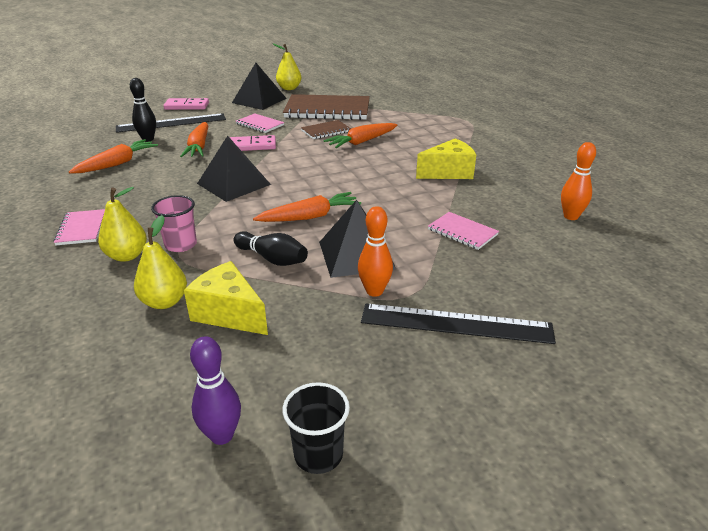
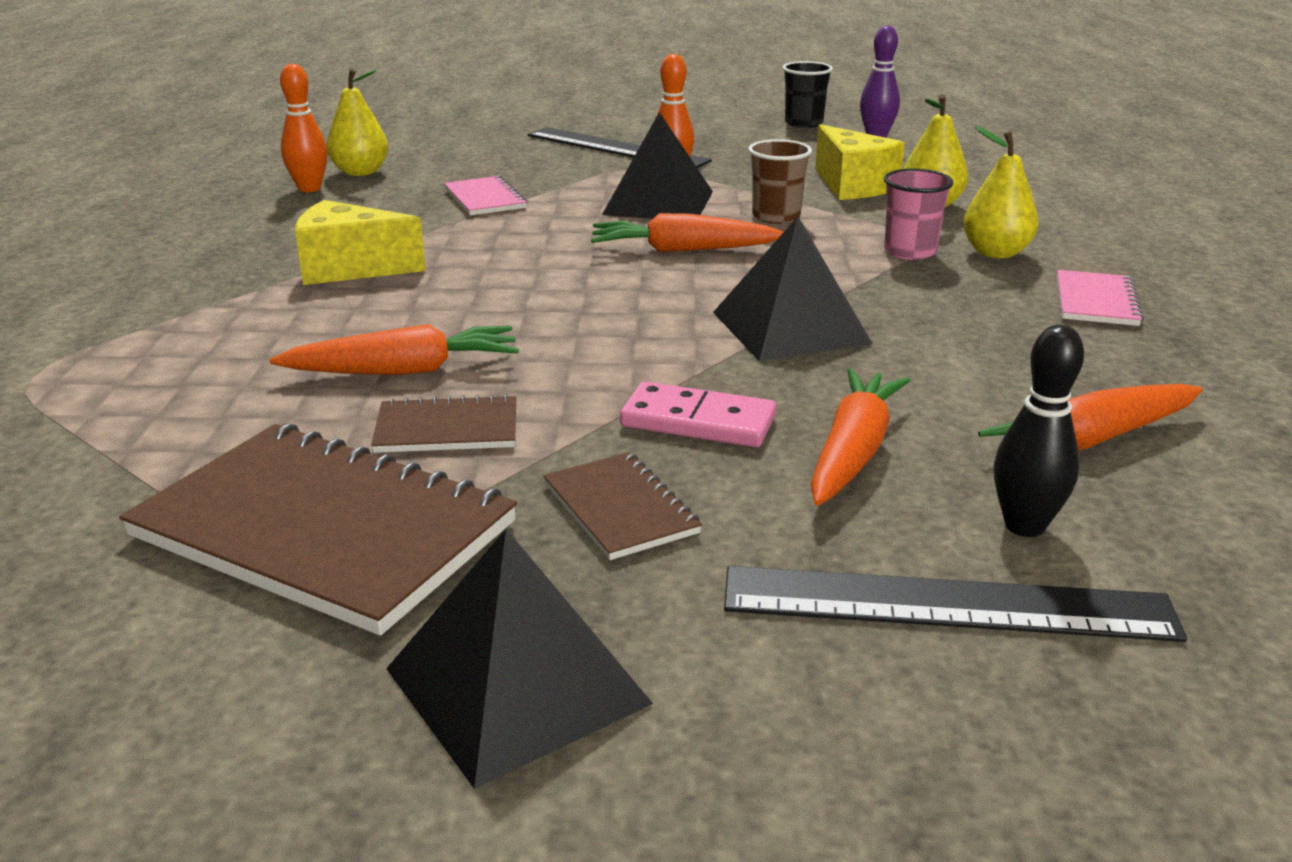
camera: 155 degrees left, 5 degrees down
(187, 106) = (877, 734): pink domino -> none
(260, 124) = (620, 509): pink notebook -> brown notebook
(272, 259) = (776, 217): black bowling pin -> brown cup
(289, 88) = (284, 773): yellow pear -> yellow pear (360, 172)

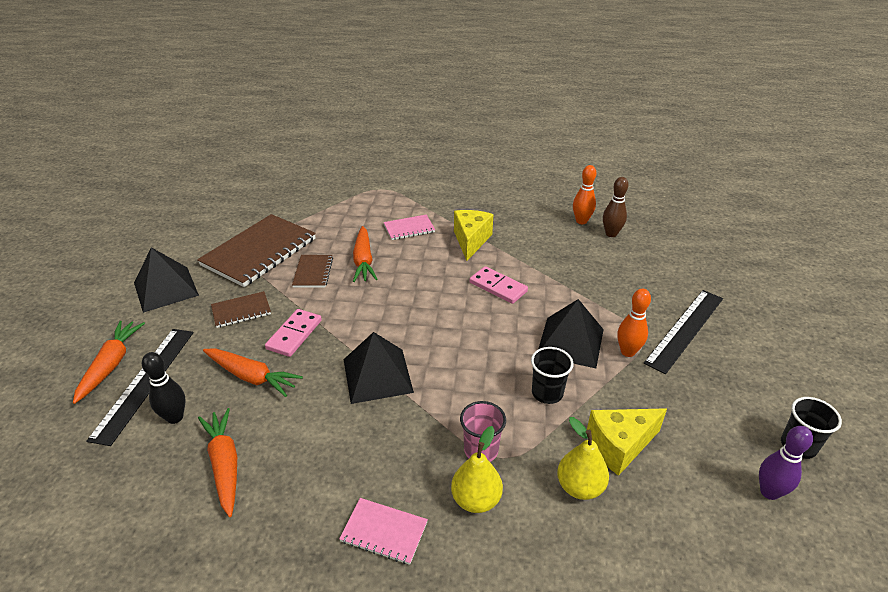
camera: 95 degrees right, 10 degrees up
(360, 172) = (611, 234): yellow pear -> brown bowling pin
(485, 199) = (571, 276): pink notebook -> pink notebook (409, 229)
(516, 245) = (498, 287): none -> pink domino
(682, 250) = (488, 346): orange carrot -> orange carrot (111, 365)
(776, 217) = (547, 393): brown cup -> black cup

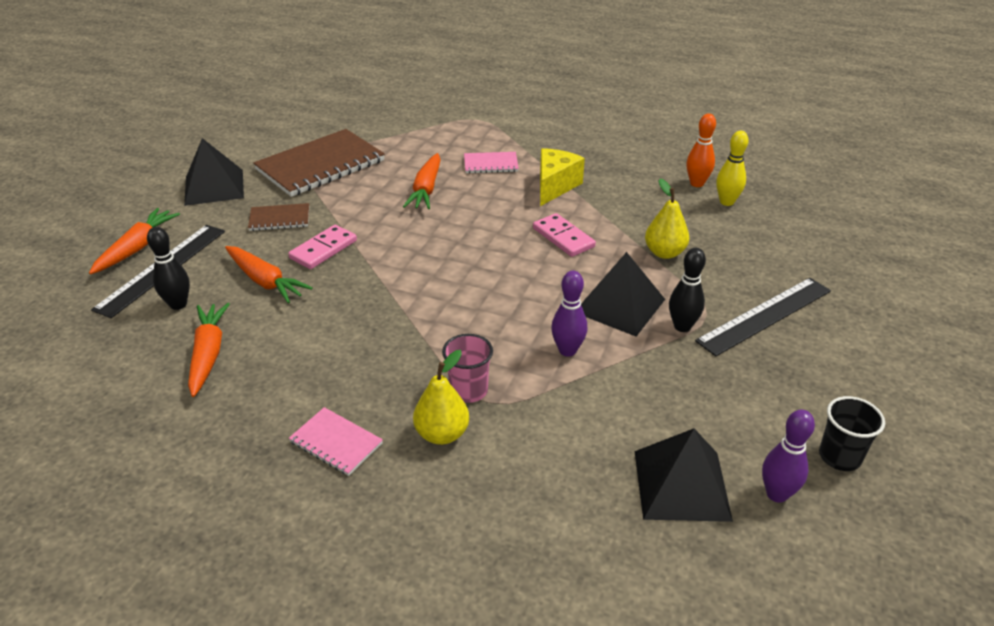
camera: 15 degrees right, 0 degrees up
(313, 272) = (368, 193): brown notebook -> none
(377, 375) = (392, 302): black pyramid -> black pyramid (681, 484)
(547, 393) = (567, 350): black cup -> purple bowling pin
(580, 487) = (559, 445): yellow pear -> yellow pear (664, 253)
(611, 234) = (726, 202): brown bowling pin -> yellow bowling pin
(619, 446) = (623, 416): yellow cheese -> none
(627, 352) = (682, 326): orange bowling pin -> black bowling pin

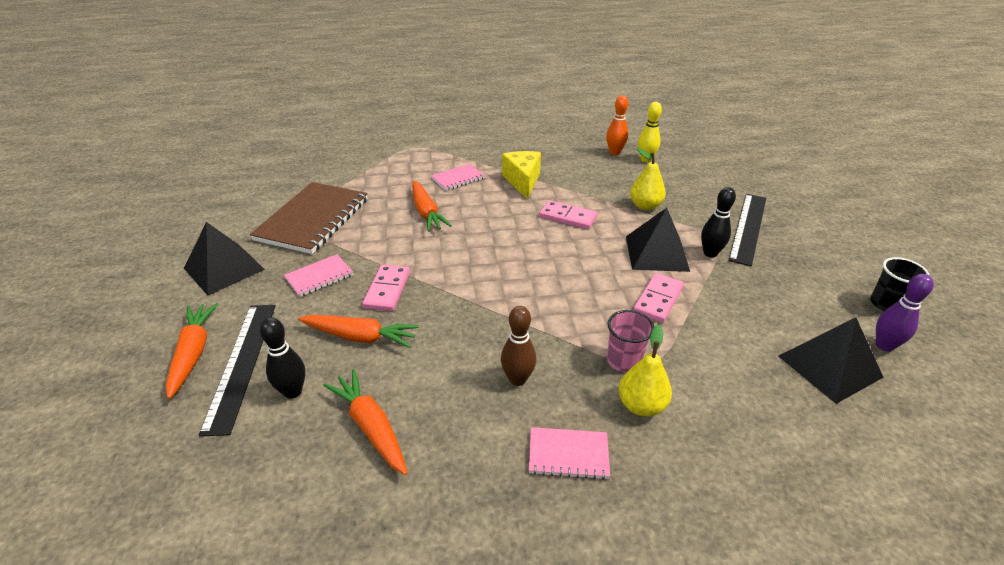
camera: 30 degrees left, 0 degrees up
(279, 219) = (319, 277): brown notebook -> pink notebook
(357, 366) = (517, 379): none -> brown bowling pin
(567, 350) = (658, 300): purple bowling pin -> pink domino

